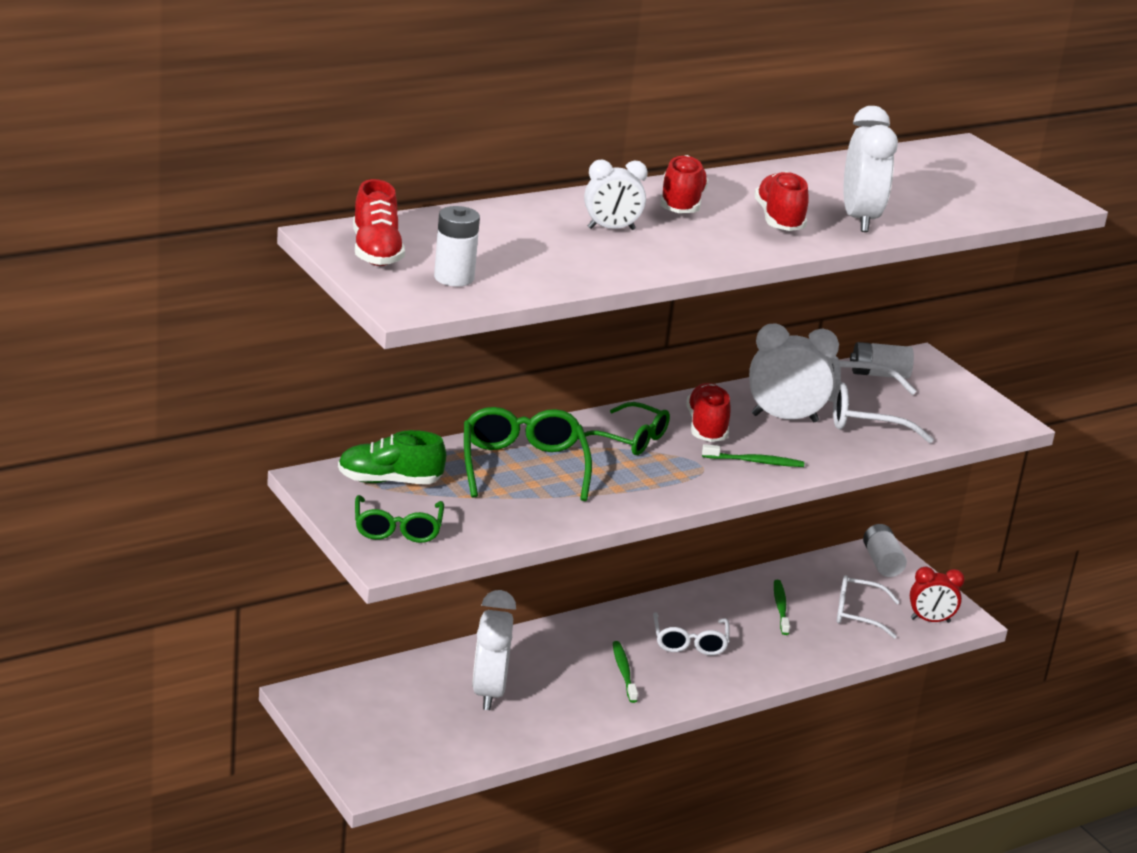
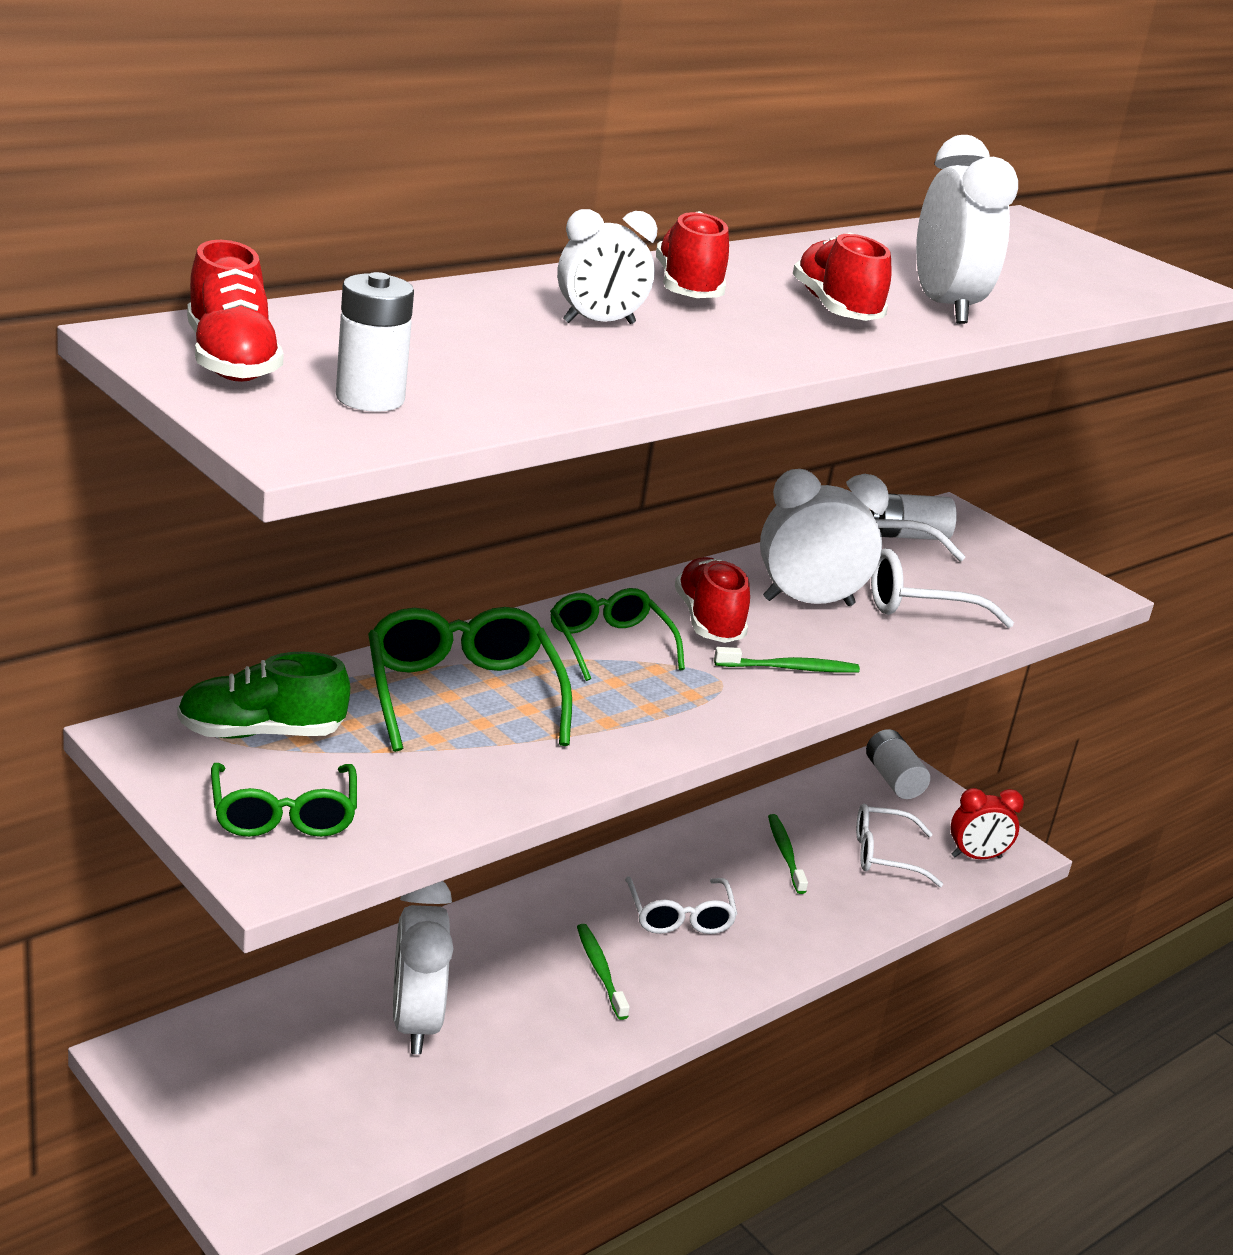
camera: 10 degrees left, 0 degrees up
(631, 439) = (609, 644): green glasses -> green glasses turned 135 degrees counterclockwise

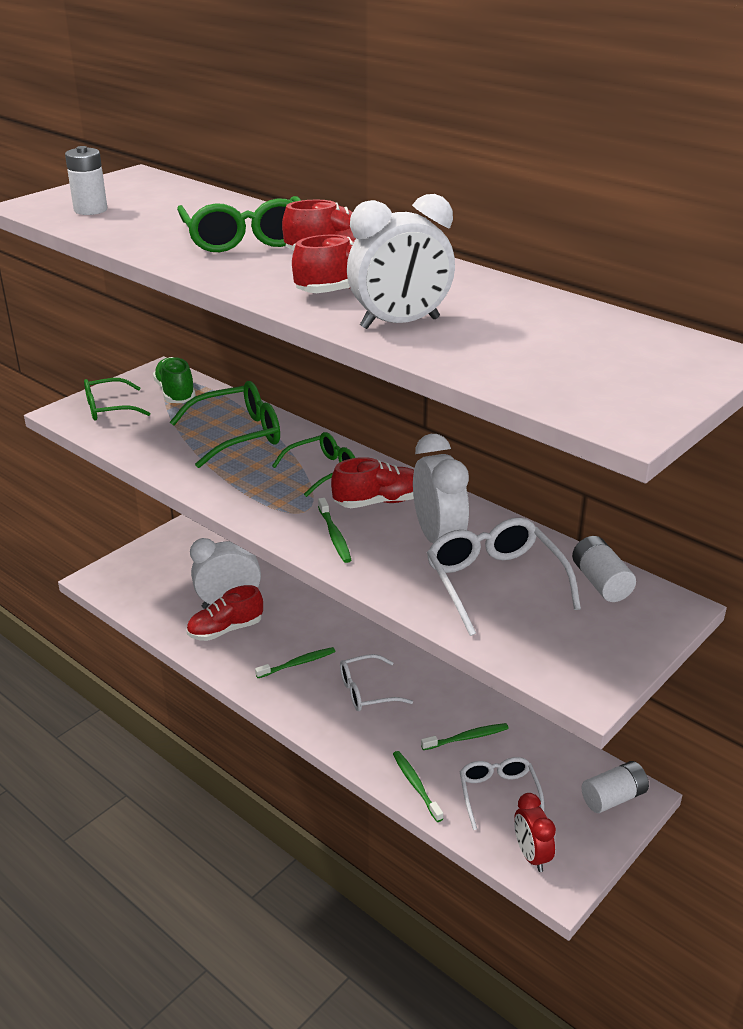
camera: 85 degrees right, 5 degrees up
(231, 360) = (119, 187): red shoe -> red shoe (225, 630)
(599, 323) = (245, 239): white clock -> green glasses
(865, 914) = (416, 785): none -> green toothbrush

